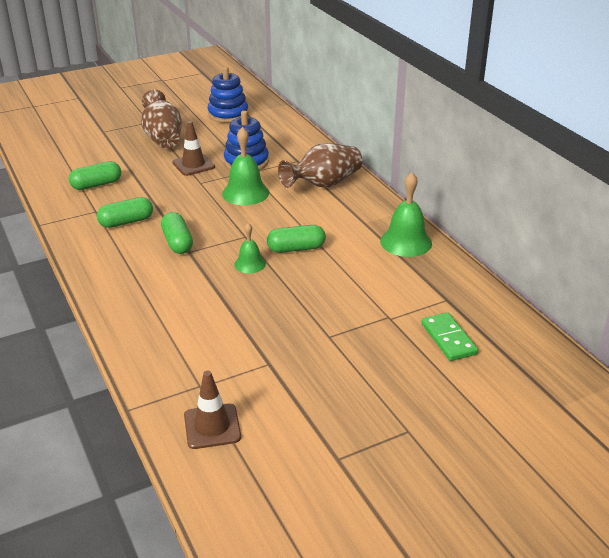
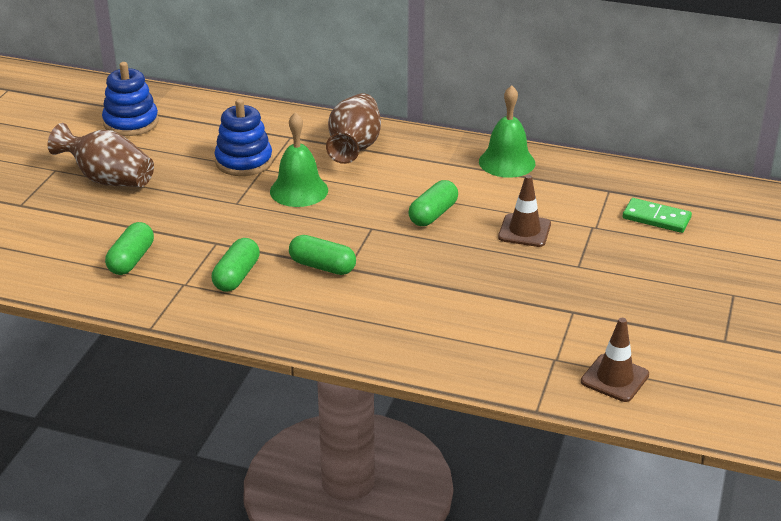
camera: 45 degrees left, 0 degrees up
(193, 165) = (195, 190): brown traffic cone -> brown traffic cone (524, 231)
(250, 264) = (419, 248): green bell -> none

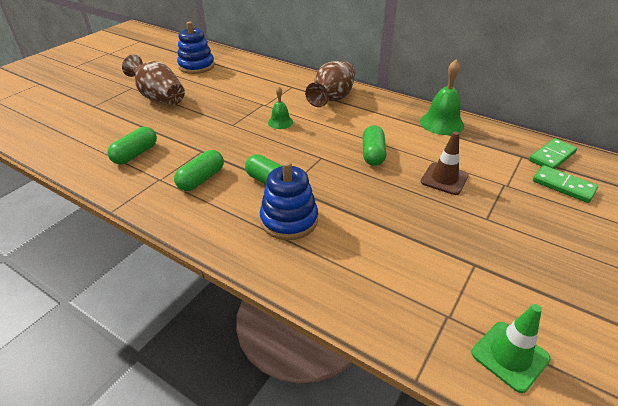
camera: 15 degrees right, 5 degrees up
(244, 161) = (253, 98): blue stacking toy -> blue stacking toy (289, 220)
(299, 190) = (280, 122): green bell -> green bell, size x0.59
(433, 214) = (373, 154): green capsule -> green capsule turned 45 degrees counterclockwise
(614, 378) = (510, 356): brown traffic cone -> green traffic cone
(642, 186) = (551, 156): none -> green domino

